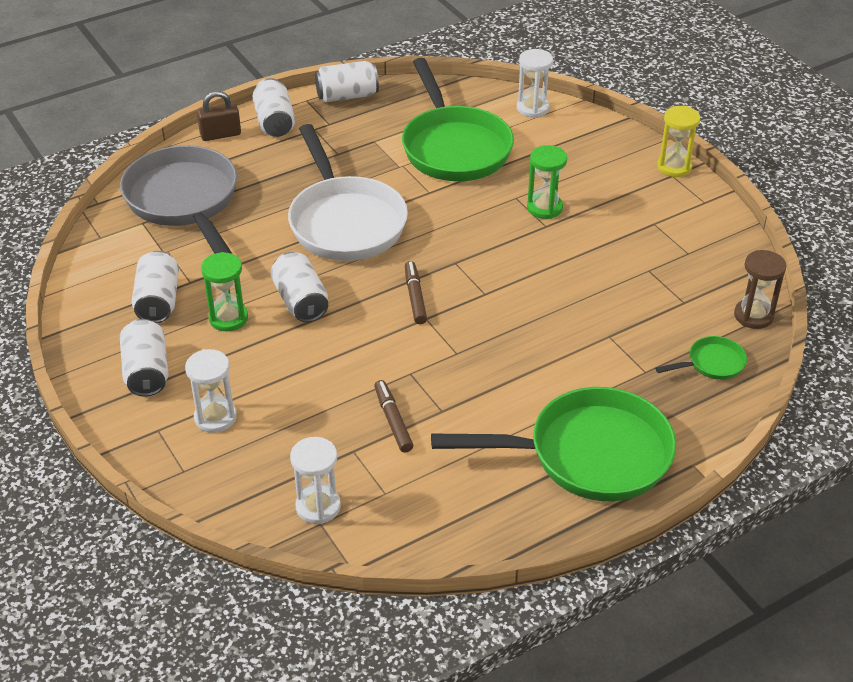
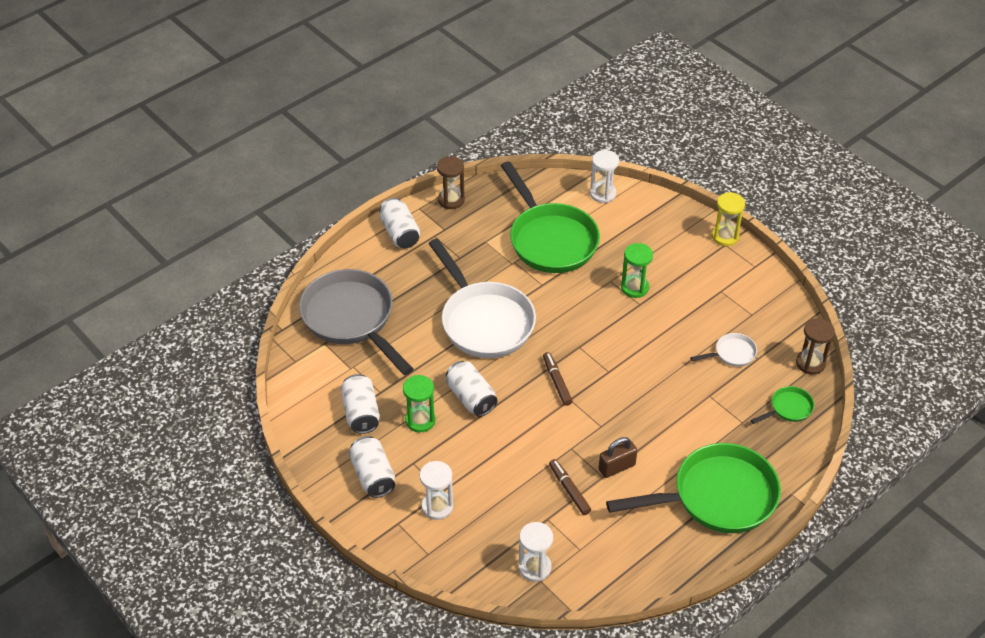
camera: 10 degrees left, 5 degrees up
(220, 134) = (360, 251): brown padlock -> brown padlock (616, 467)
(347, 96) = (451, 200): white can -> brown hourglass
(651, 293) = (732, 354): none -> white pan

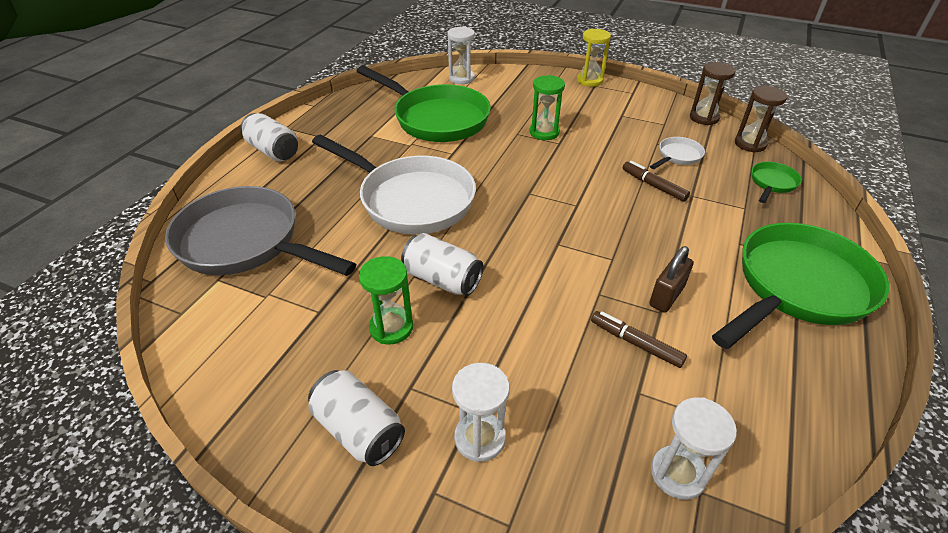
camera: 25 degrees left, 5 degrees down
(361, 413) = (303, 347): white can -> none
(451, 200) = (317, 114): brown hourglass -> brown hourglass (704, 118)
(557, 382) = (530, 231): brown marker -> brown marker (653, 186)

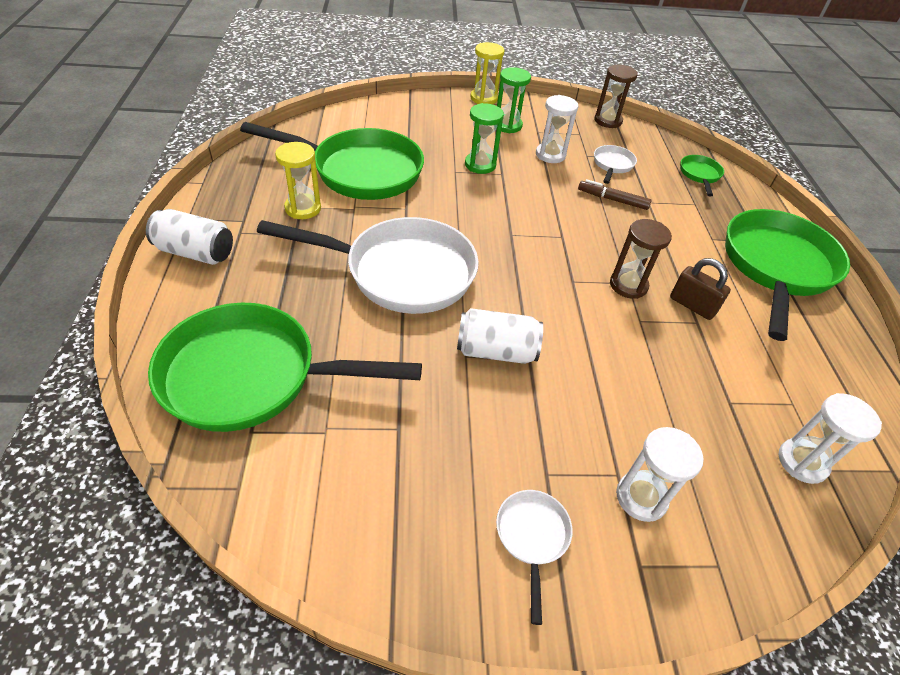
camera: 30 degrees left, 5 degrees up
(246, 243) = (252, 376): grey pan -> green pan
(359, 430) = (532, 537): white can -> white pan
(371, 137) = (303, 208): none -> yellow hourglass
(391, 327) = (484, 419): green hourglass -> green hourglass (507, 125)
(461, 78) = (353, 117): white hourglass -> white hourglass (550, 155)
(636, 343) = (699, 358): brown marker -> none
(666, 296) = (692, 305): brown padlock -> brown padlock turned 60 degrees counterclockwise
(750, 144) = (660, 140): brown hourglass -> brown hourglass (628, 285)

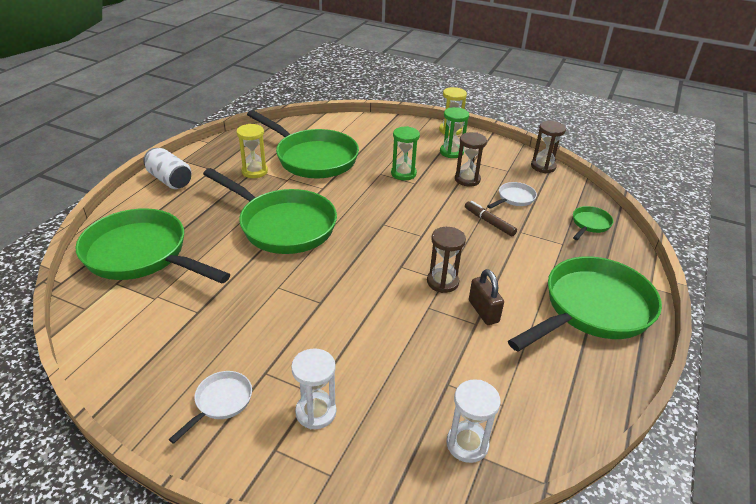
camera: 30 degrees right, 10 degrees down
(401, 272) = (282, 225): white pan -> green pan
(496, 351) = (301, 291): white can -> none
(550, 155) = (467, 179): white hourglass -> brown hourglass

